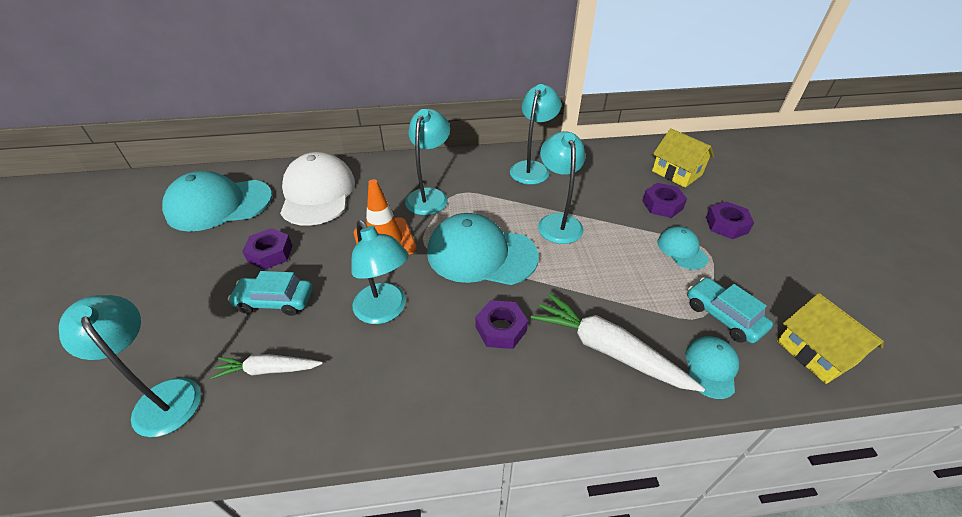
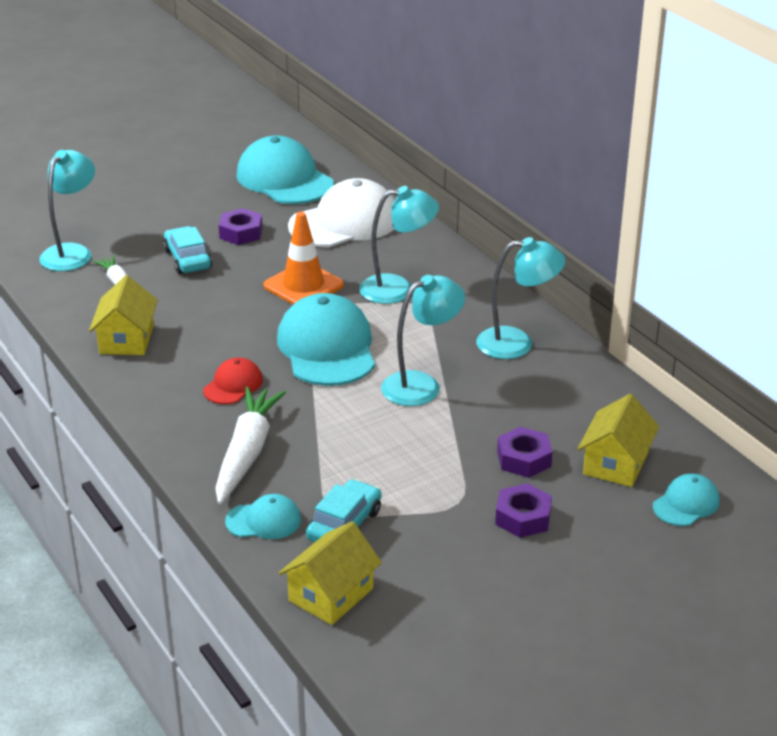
camera: 65 degrees right, 10 degrees down
(373, 392) = (126, 339): none -> yellow house
(385, 311) = (213, 317): turquoise lamp -> none
(501, 329) = (233, 385): purple nut -> red cap
(682, 250) = (440, 484): turquoise cap -> turquoise cap (686, 504)

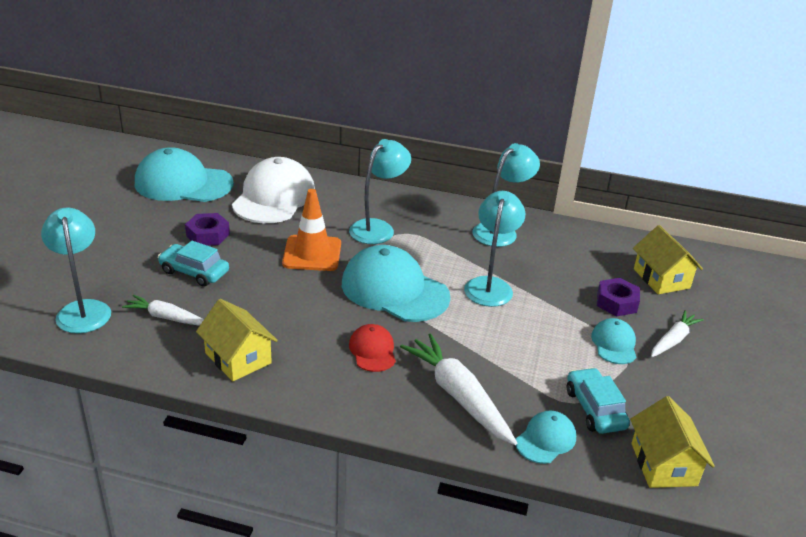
camera: 45 degrees left, 0 degrees up
(523, 517) = (673, 340): purple nut -> white carrot
(686, 504) = (726, 283): turquoise cap -> turquoise cap (614, 344)

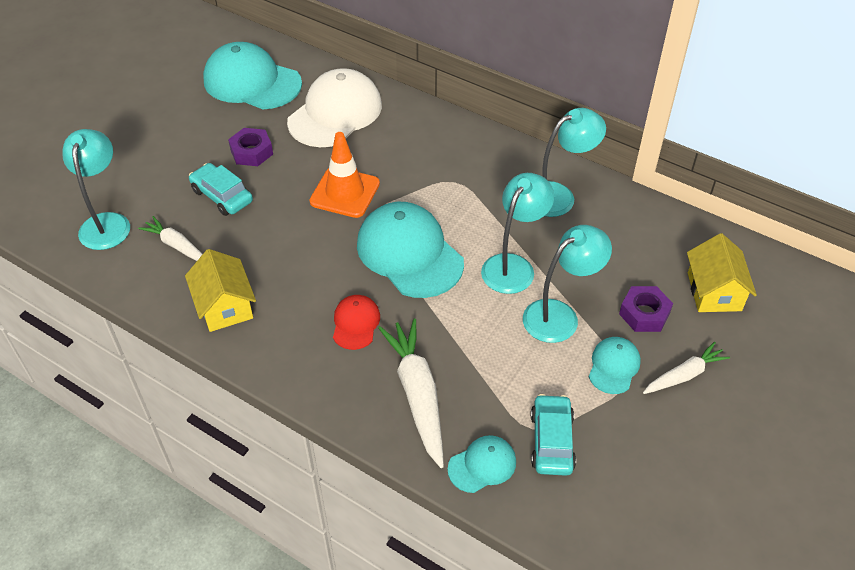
camera: 20 degrees right, 15 degrees up
(378, 228) = (426, 170): turquoise lamp -> turquoise lamp (560, 315)
(663, 464) = (591, 523): yellow house -> none

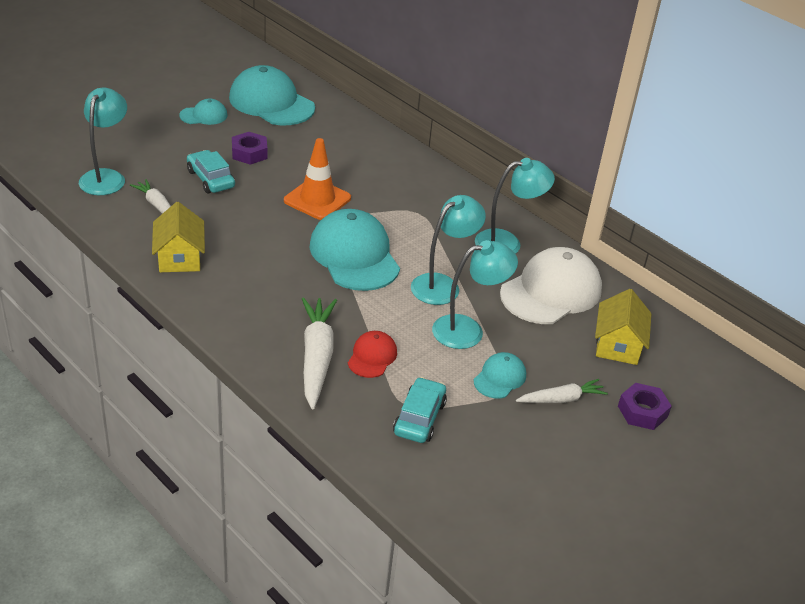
camera: 10 degrees right, 10 degrees down
(335, 113) = (334, 140): white cap -> white cap (551, 291)
(355, 323) = (285, 295): red cap -> red cap (372, 357)
(482, 465) = (350, 420): turquoise cap -> turquoise cap (204, 115)
(644, 314) = (545, 346): purple nut -> purple nut (642, 411)

